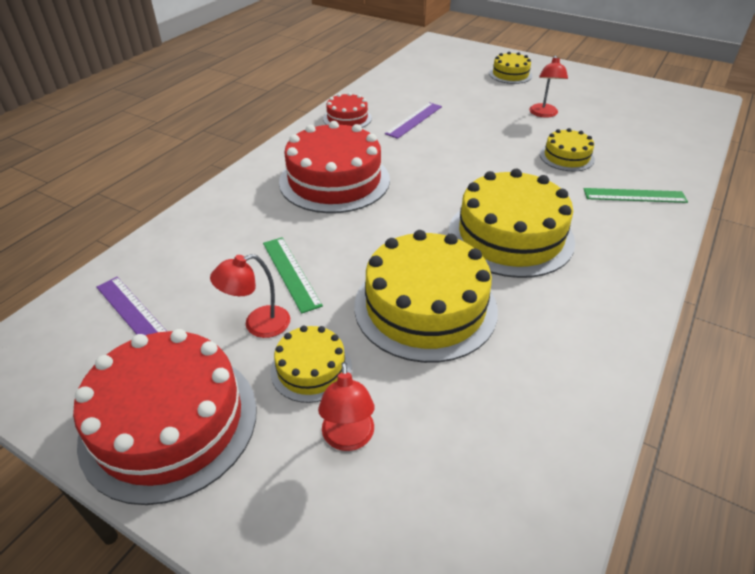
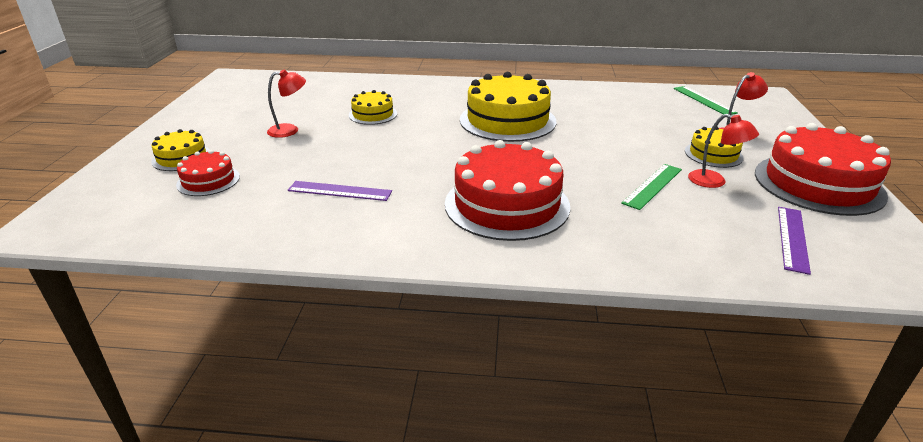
camera: 115 degrees left, 10 degrees down
(347, 118) = (360, 236): red cake -> red cake (208, 180)
(425, 307) = (614, 134): yellow cake -> none
(634, 195) = (415, 91): green ruler -> green ruler (703, 100)

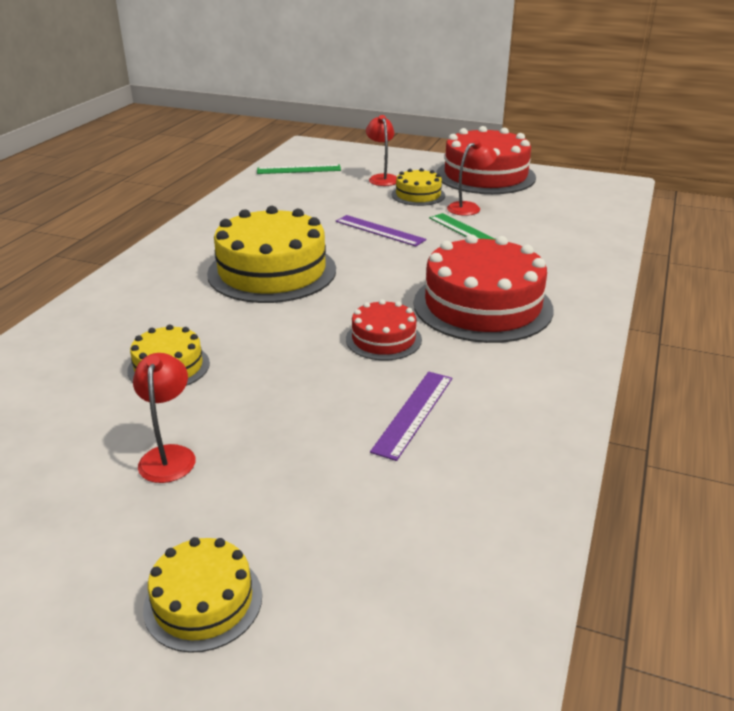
camera: 75 degrees left, 0 degrees up
(208, 180) = (325, 553): red cake -> red cake (383, 339)
(792, 238) = (564, 206): purple ruler -> purple ruler (379, 230)

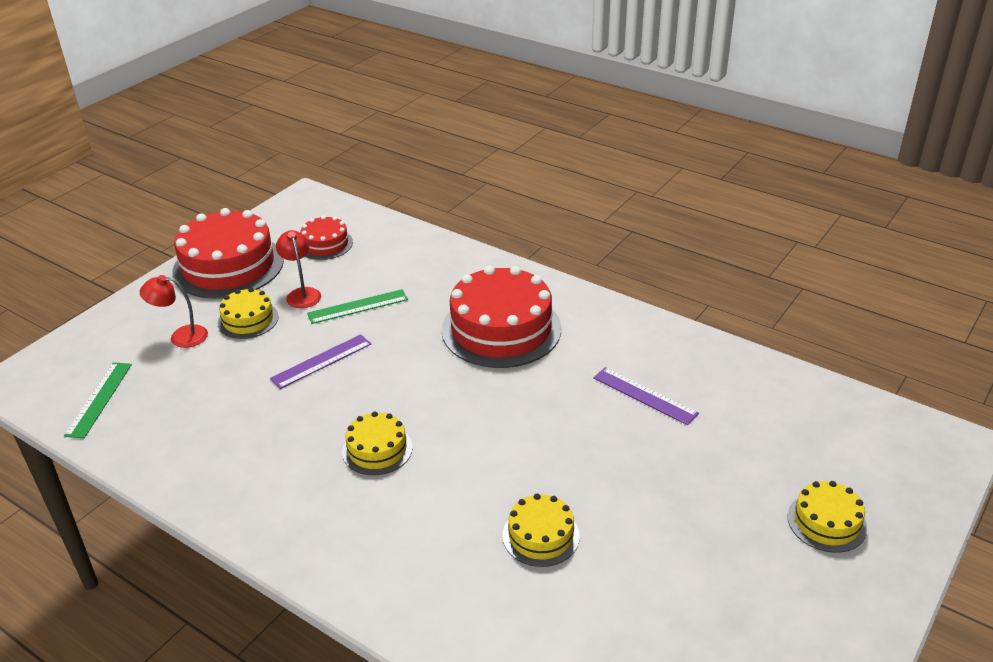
camera: 75 degrees left, 5 degrees up
(169, 455) = (674, 537): red lamp -> none
(272, 271) = (377, 449): yellow cake -> yellow cake, size x0.51
(383, 339) = (536, 393): red cake -> red cake (325, 244)

